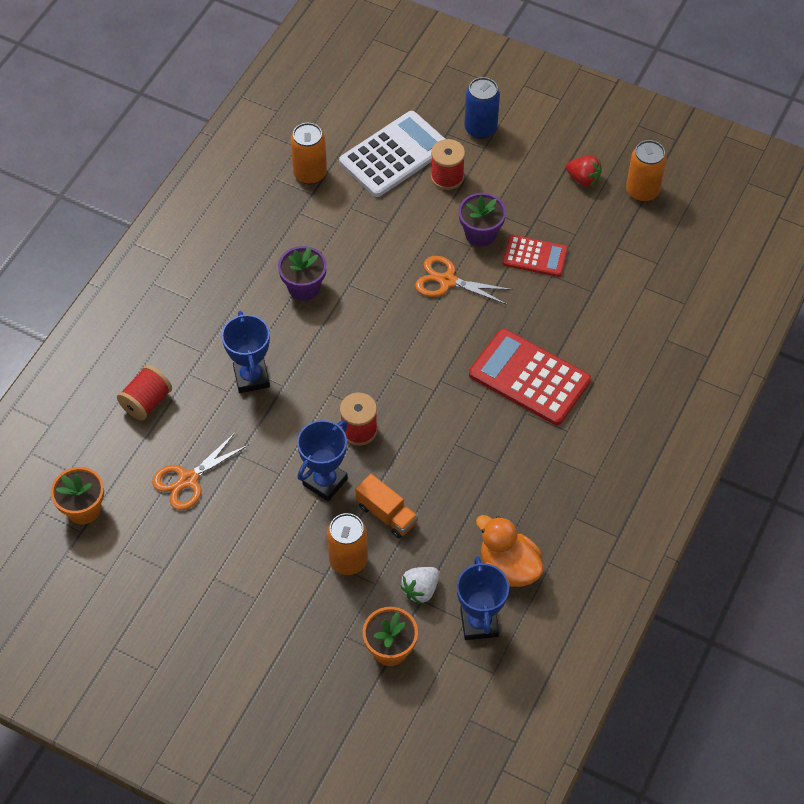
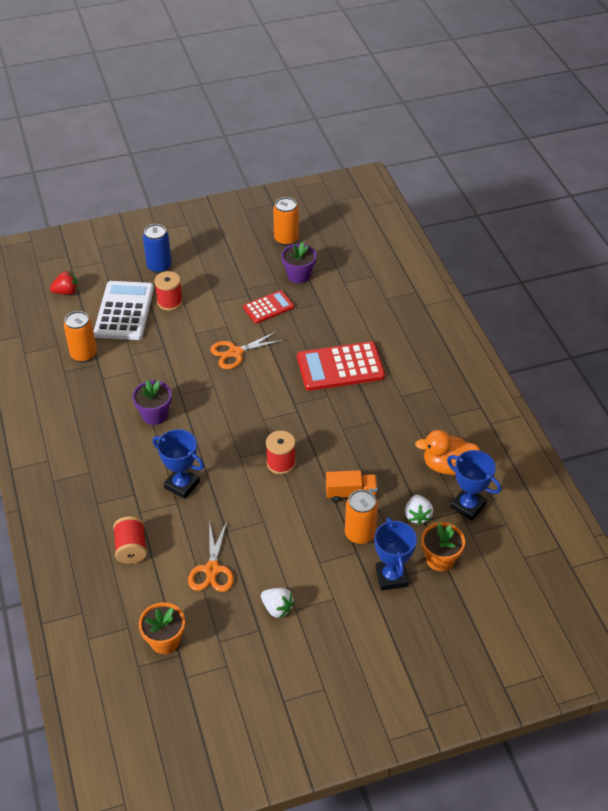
camera: 45 degrees left, 10 degrees down
(200, 563) = (277, 608): none -> white strawberry
(325, 482) = (295, 505): blue trophy -> blue trophy (391, 577)
(480, 234) = (224, 317): purple flower pot -> purple flower pot (299, 275)
(583, 179) = (247, 253): red strawberry -> red strawberry (66, 292)

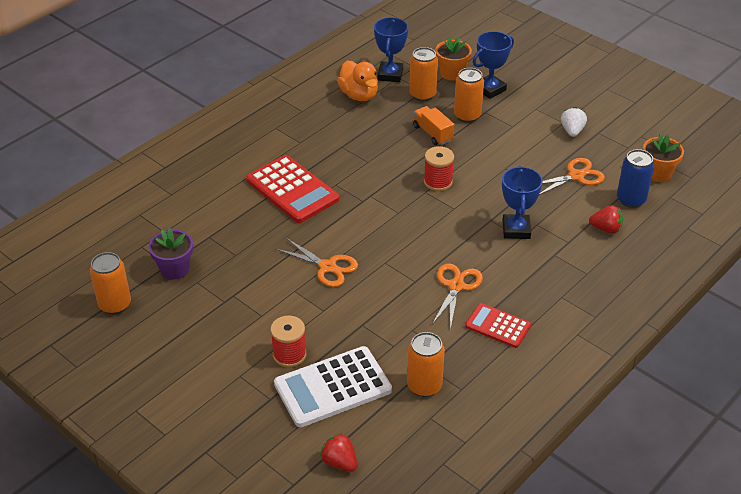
camera: 120 degrees left, 5 degrees down
(131, 548) = (606, 229): red spool -> red strawberry
(154, 415) = (456, 286): purple flower pot -> orange scissors
(159, 266) = (234, 396): blue can -> blue can (631, 200)
(268, 307) = (242, 271): red calculator -> red calculator (498, 326)
(417, 515) = (422, 95): white strawberry -> orange can

